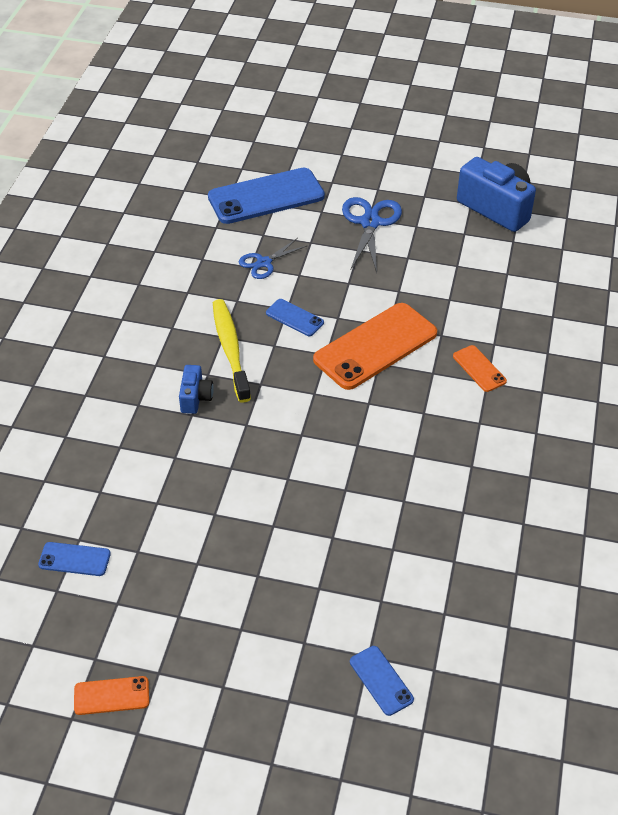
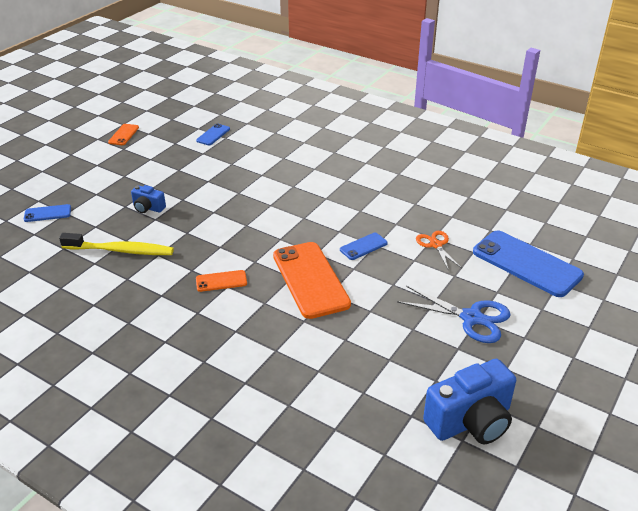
camera: 110 degrees right, 10 degrees down
(195, 398) = (307, 190): blue camera -> blue camera (148, 208)
(230, 349) = (345, 211): yellow toothbrush -> yellow toothbrush (120, 250)
(264, 263) = (436, 245): blue scissors -> orange scissors
(266, 197) = (526, 264): blue phone -> blue phone turned 45 degrees counterclockwise
(479, 369) = (252, 331): orange phone -> orange phone (221, 281)

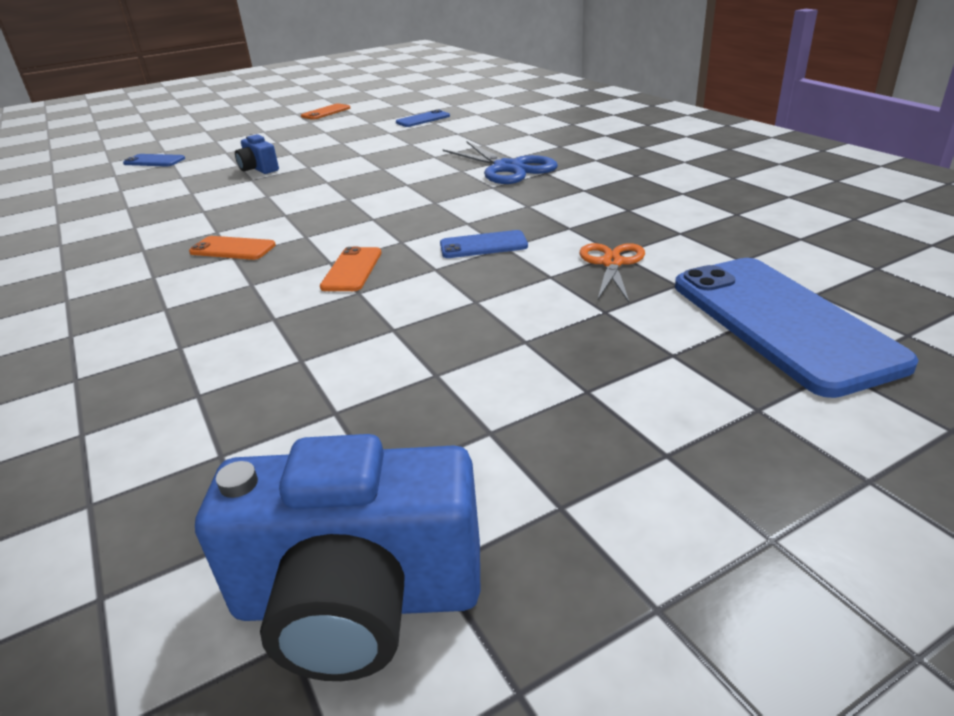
camera: 30 degrees right, 5 degrees down
(120, 250) = (170, 200): yellow toothbrush -> none
(310, 280) = (352, 270): orange phone -> orange phone, size x0.47
(471, 318) = (573, 385): blue scissors -> blue scissors (508, 168)

